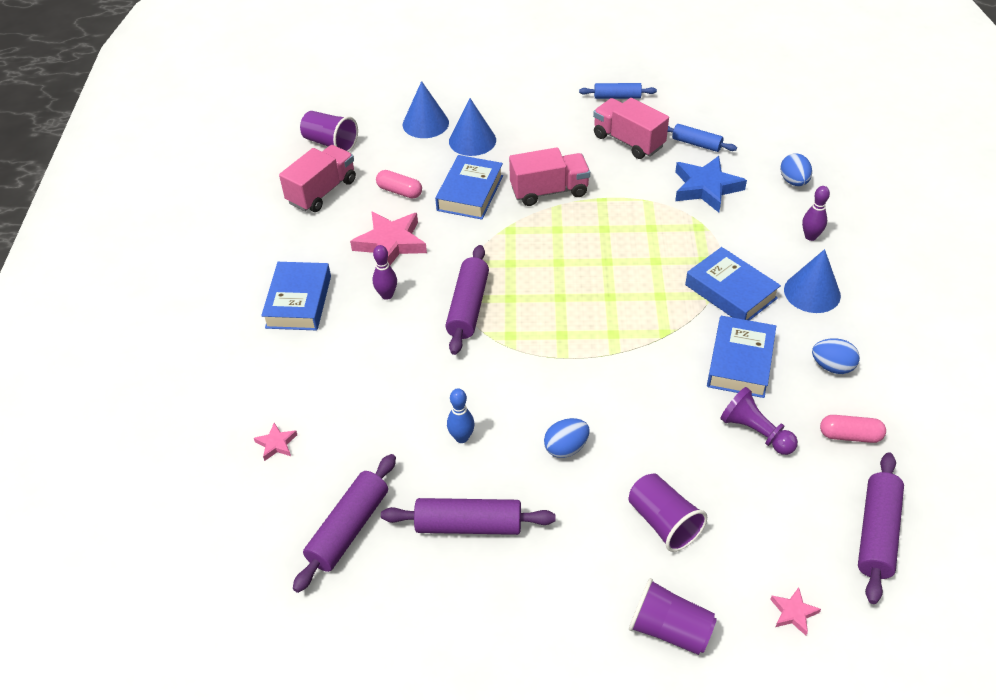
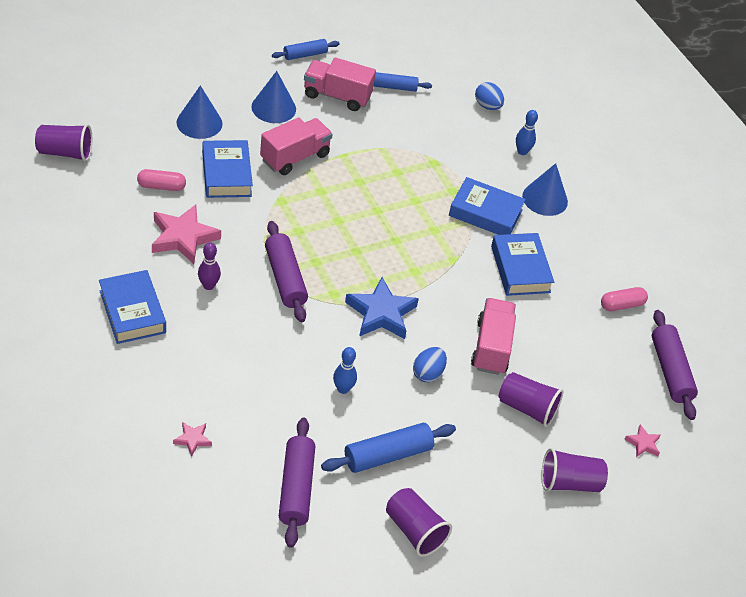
camera: 35 degrees left, 0 degrees up
(322, 191) = (88, 203): pink truck -> pink truck (491, 347)
(425, 123) = (145, 114): blue cone -> blue cone (273, 108)
(449, 622) = (414, 530): none -> purple cup
(468, 525) = (387, 455): purple rolling pin -> blue rolling pin
(706, 188) = (422, 126): blue star -> blue star (381, 313)
(755, 432) = (557, 321): purple pawn -> none
(810, 236) = (522, 152): purple bowling pin -> blue bowling pin
(832, 367) = (586, 255): blue egg -> none

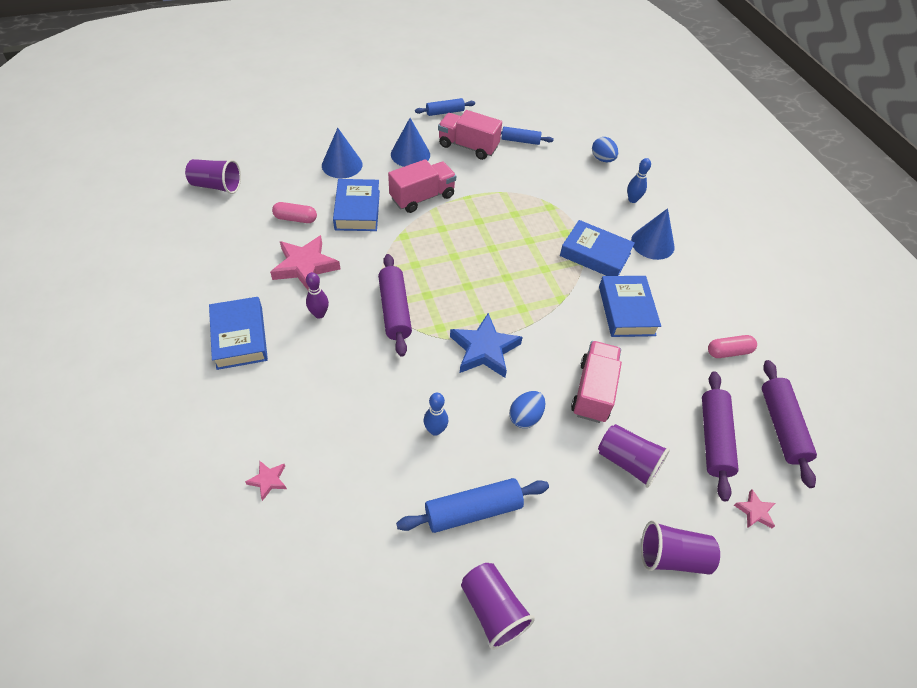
camera: 10 degrees right, 5 degrees up
(296, 488) = (367, 546): purple rolling pin -> purple rolling pin (713, 438)

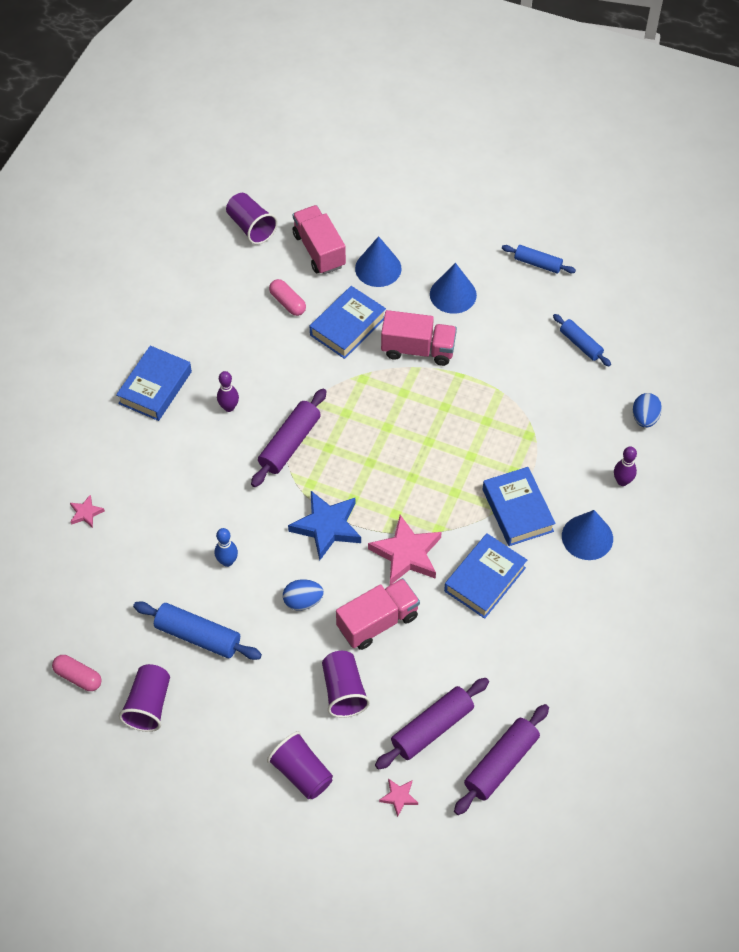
camera: 45 degrees right, 5 degrees up
(305, 266) = (255, 355): pink star -> pink star (406, 554)
(468, 146) = (519, 319): pink truck -> pink truck (319, 250)
(632, 200) = (622, 481): blue bowling pin -> purple bowling pin
(728, 352) = (533, 677): pink capsule -> pink capsule (78, 677)

